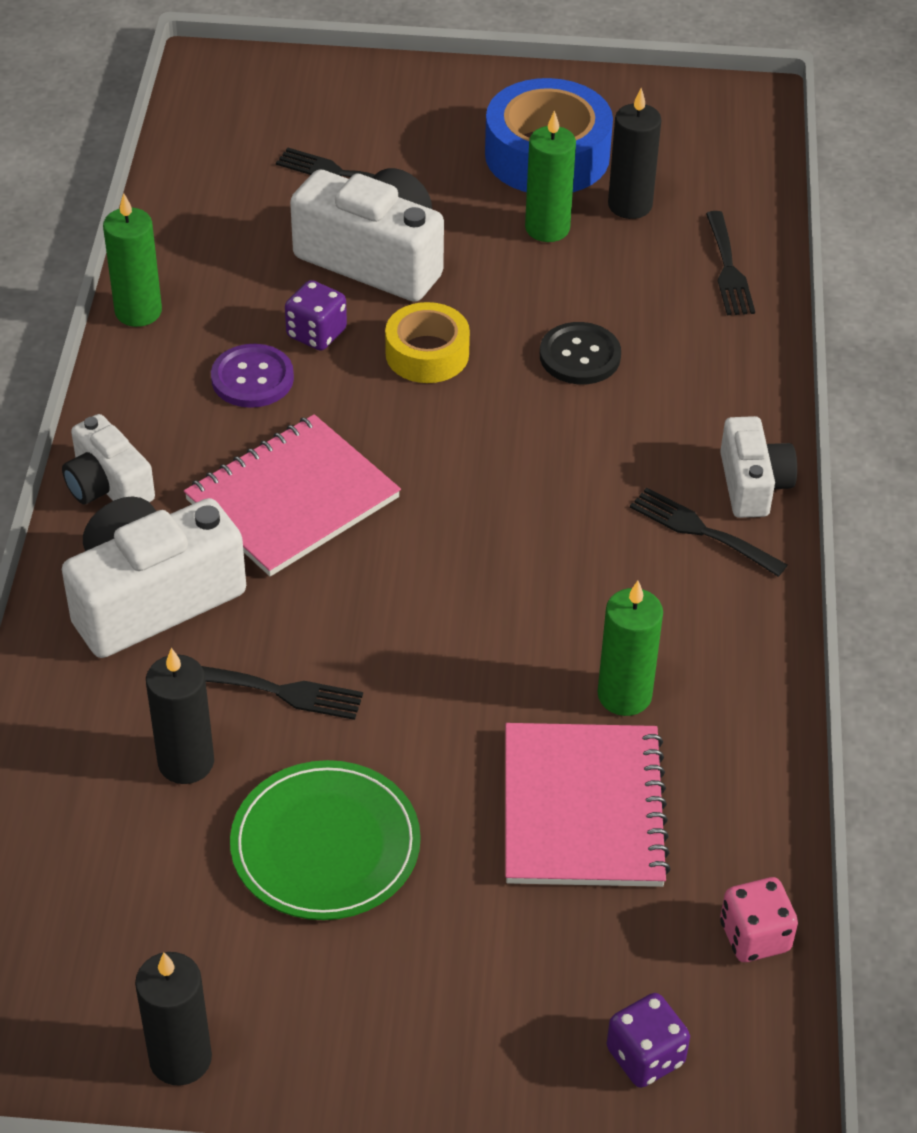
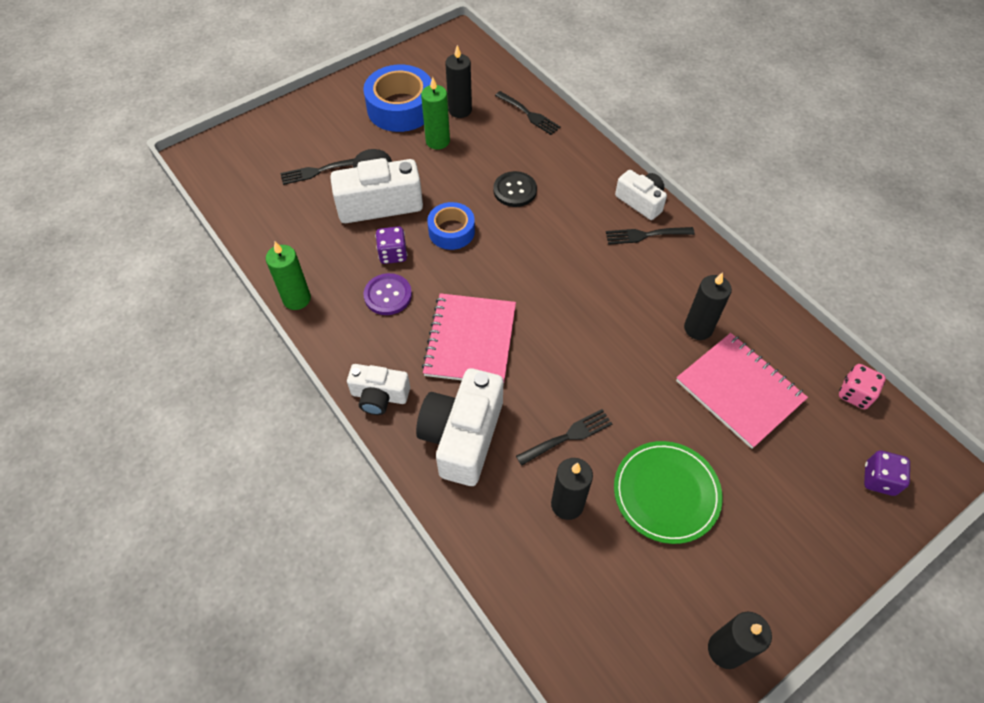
camera: 40 degrees left, 10 degrees up
(427, 354) = (451, 231): yellow tape -> blue tape
(624, 695) = (698, 328): green candle -> black candle

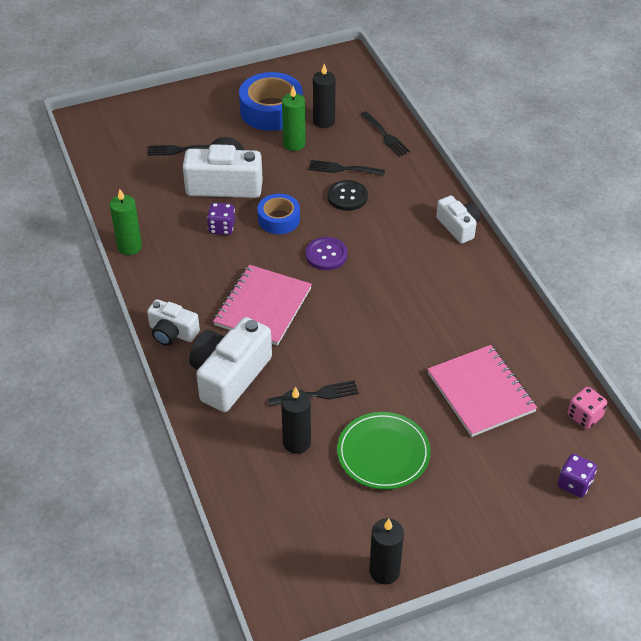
camera: 15 degrees right, 10 degrees down
(388, 295) = (206, 259): purple button -> purple button (326, 255)
(645, 235) = (450, 255): black fork -> black fork (342, 169)
(698, 328) = (465, 337): black candle -> none

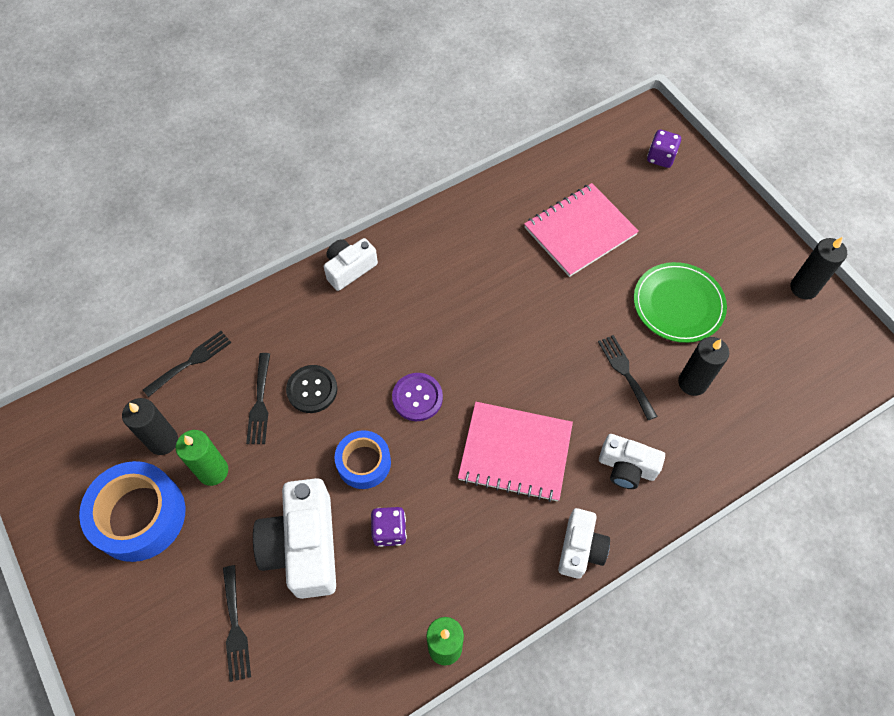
camera: 100 degrees left, 15 degrees up
(229, 376) = (626, 467): white camera -> white camera, size x0.59
(584, 416) = (584, 152): pink dice -> none

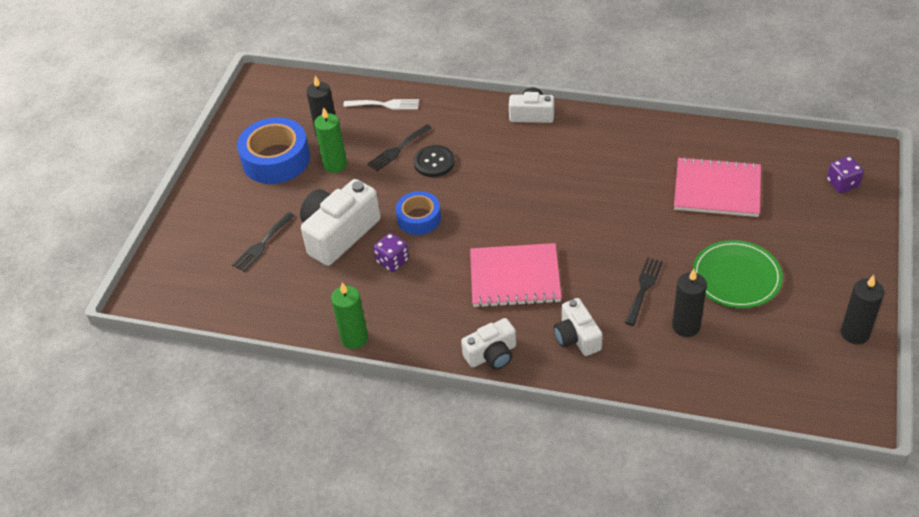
camera: 50 degrees right, 15 degrees down
(191, 362) = (385, 104): black fork -> white fork
(417, 397) = (490, 208): purple button -> none
(515, 452) = (515, 277): pink notebook -> pink notebook turned 60 degrees counterclockwise

